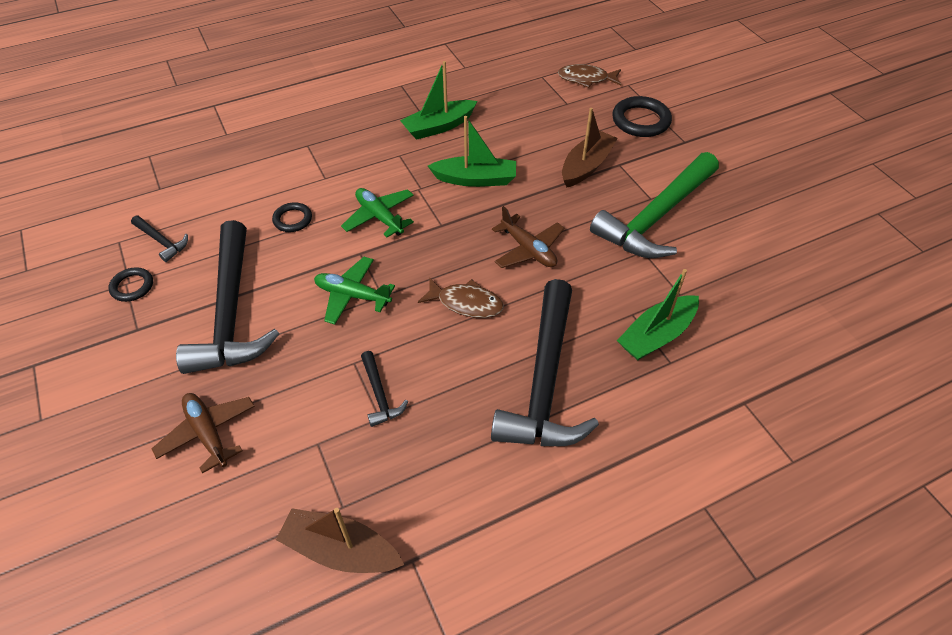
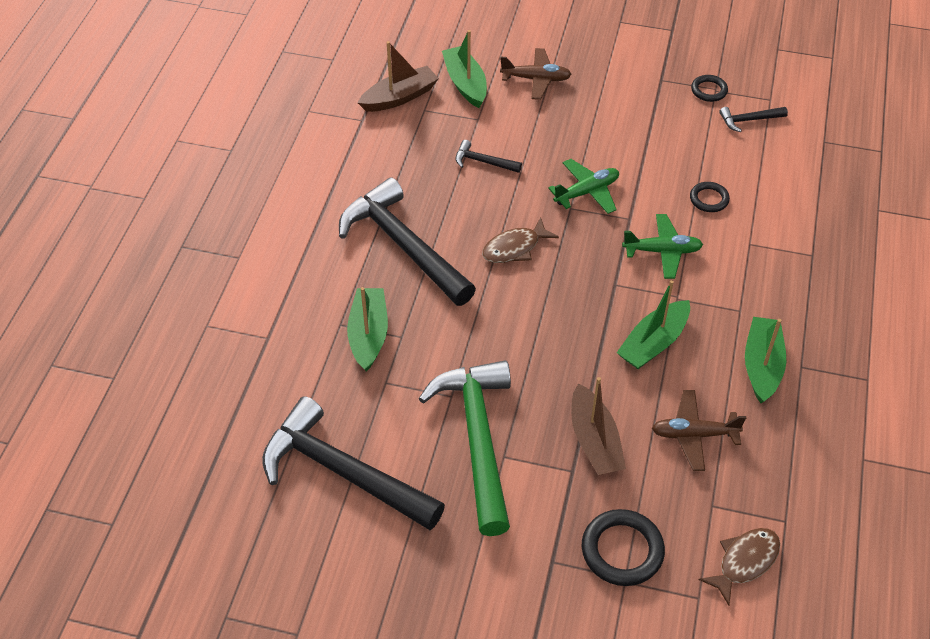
camera: 130 degrees right, 0 degrees up
(231, 312) = (632, 126): black hammer -> black hammer (342, 472)
(264, 497) = (465, 83): none -> green boat
(528, 249) = (531, 320): brown plane -> brown plane (694, 435)

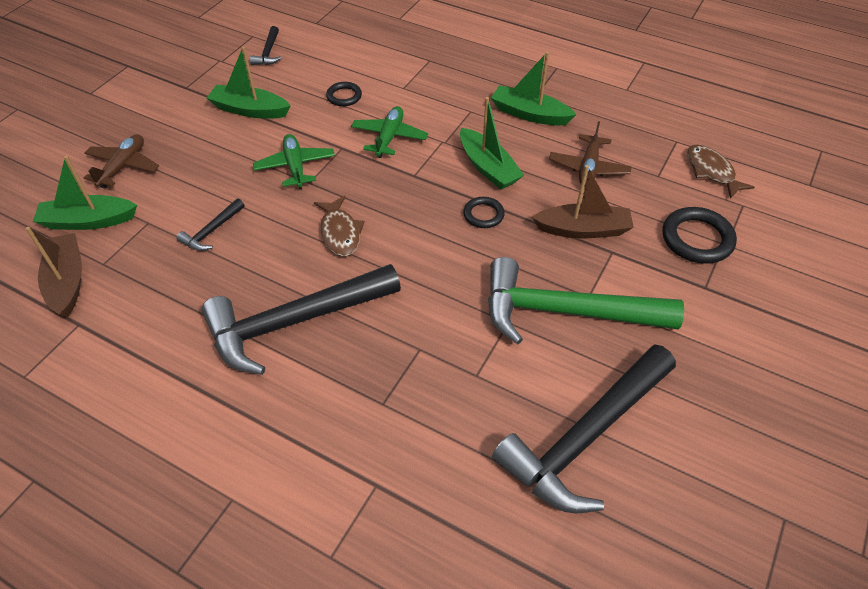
camera: 75 degrees left, 0 degrees up
(368, 335) = (407, 378): green boat -> green boat (250, 110)
(709, 90) = (219, 64): black ring -> black ring (483, 215)

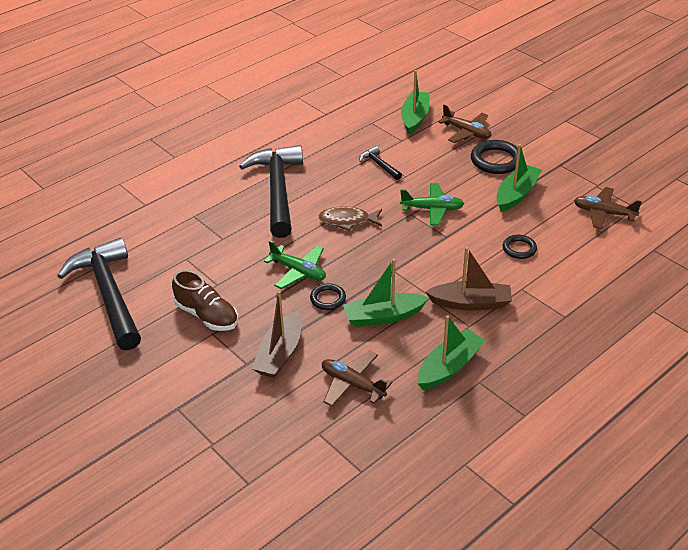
camera: 110 degrees right, 10 degrees down
(67, 281) = (363, 110): brown boat -> brown boat (470, 303)
(268, 52) = (603, 213): black hammer -> brown plane
(389, 137) = (449, 265): green plane -> green plane (298, 271)
(564, 312) = (207, 315): green hammer -> brown shoe
(697, 239) = (228, 426): black ring -> black ring (496, 160)
(711, 171) = (304, 480): brown fish -> none

